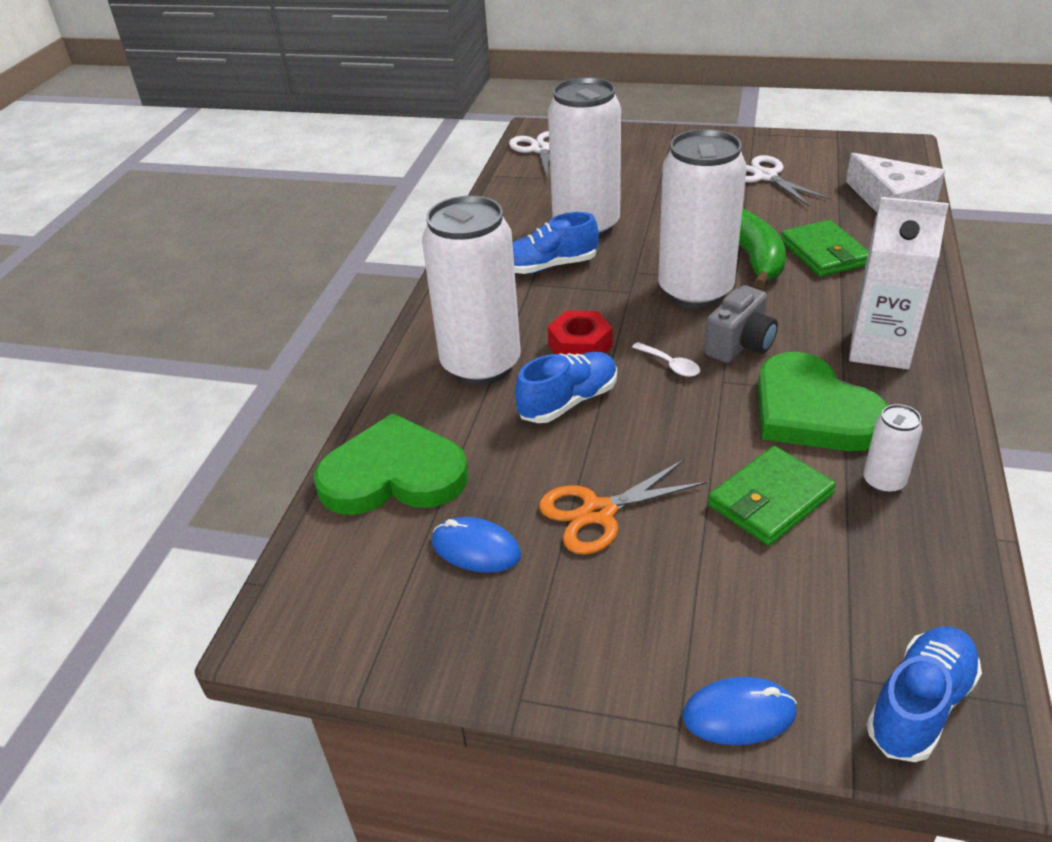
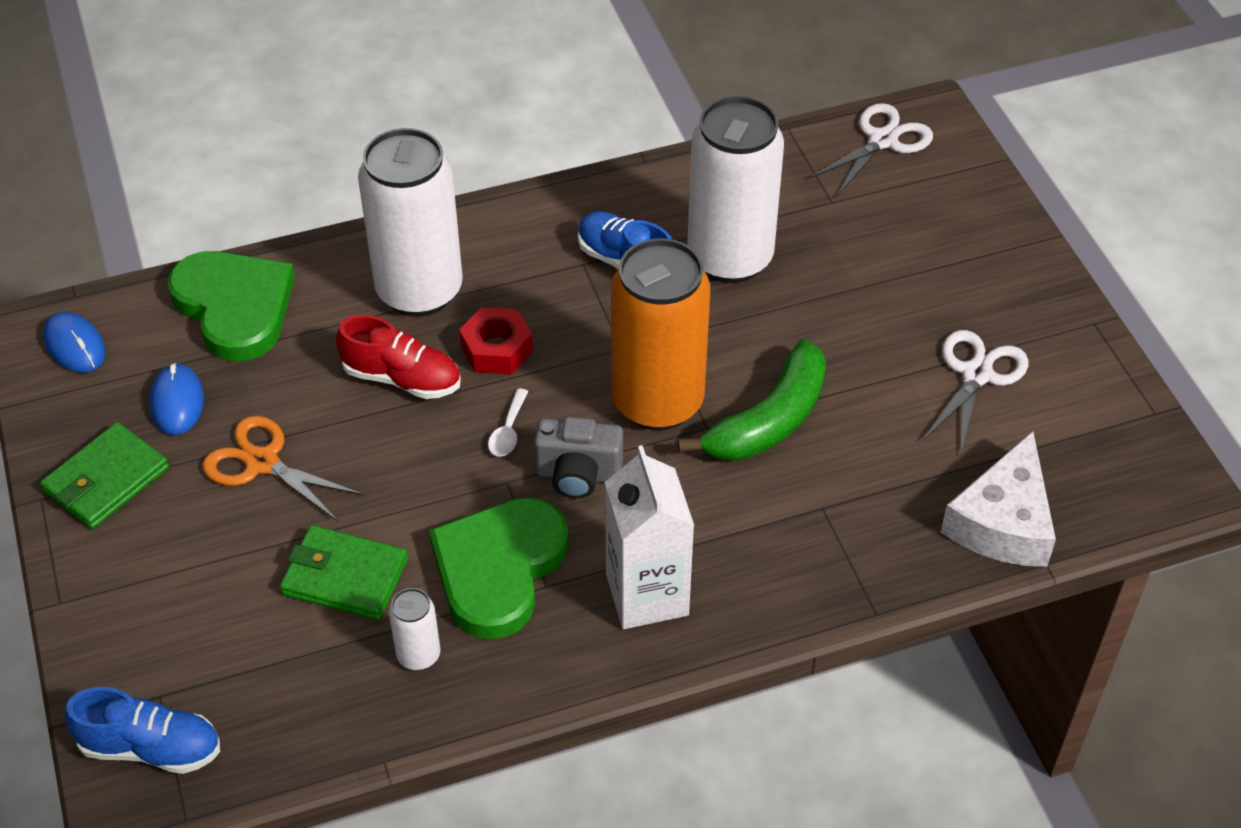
camera: 55 degrees right, 10 degrees up
(568, 402) = (402, 378): blue shoe -> red shoe
(695, 291) = (657, 402): white can -> orange can
(739, 714) = (87, 635): blue mouse -> blue mouse (75, 345)
(824, 253) = (822, 489): green wallet -> green wallet (107, 480)

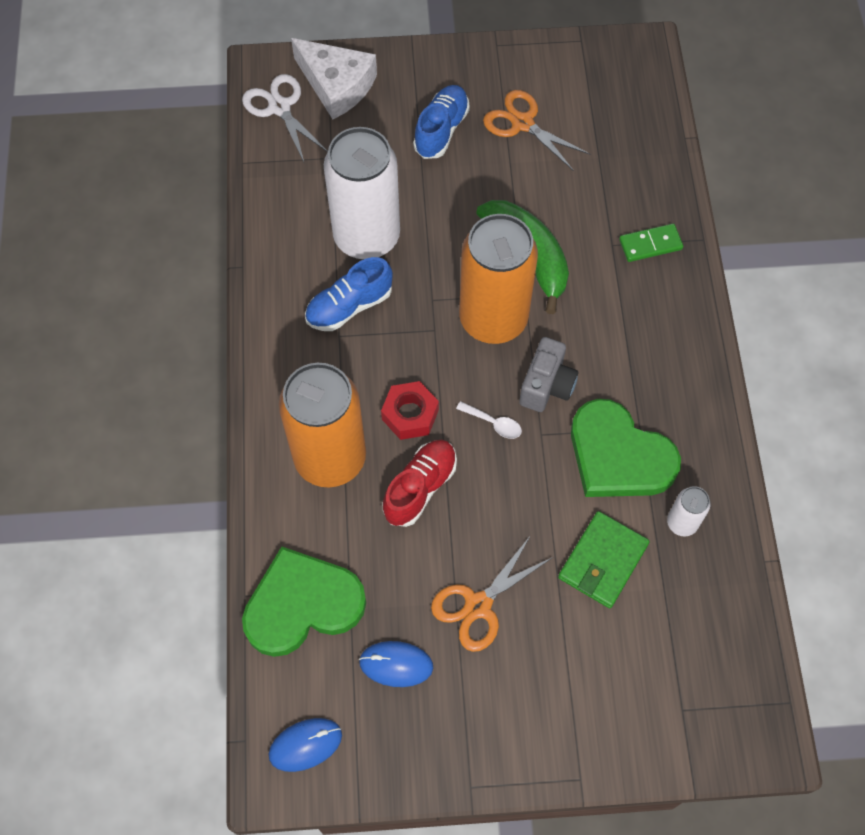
camera: 75 degrees left, 15 degrees up
(107, 480) = (465, 730): green wallet -> none
(151, 748) = (727, 721): blue shoe -> blue shoe (441, 130)
(419, 291) = (330, 458): white can -> orange can
(647, 595) = (661, 367): white carton -> none
(840, 551) = (650, 244): none -> green domino
(977, 375) = (522, 123): white scissors -> orange scissors
(1003, 521) = (647, 149): white cheese -> white cheese (336, 85)

